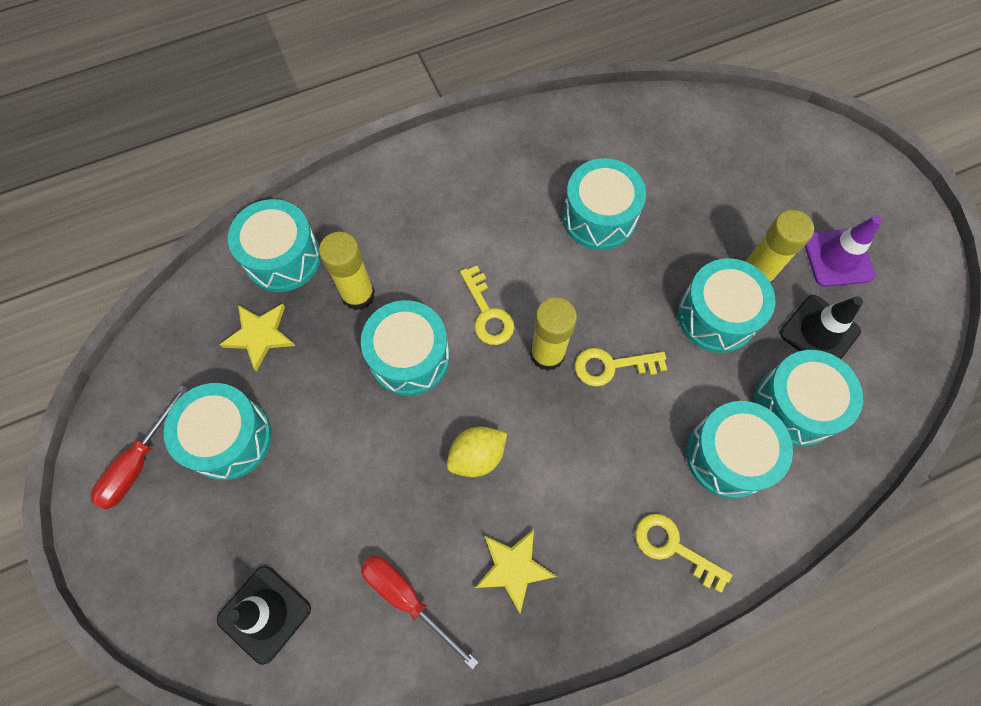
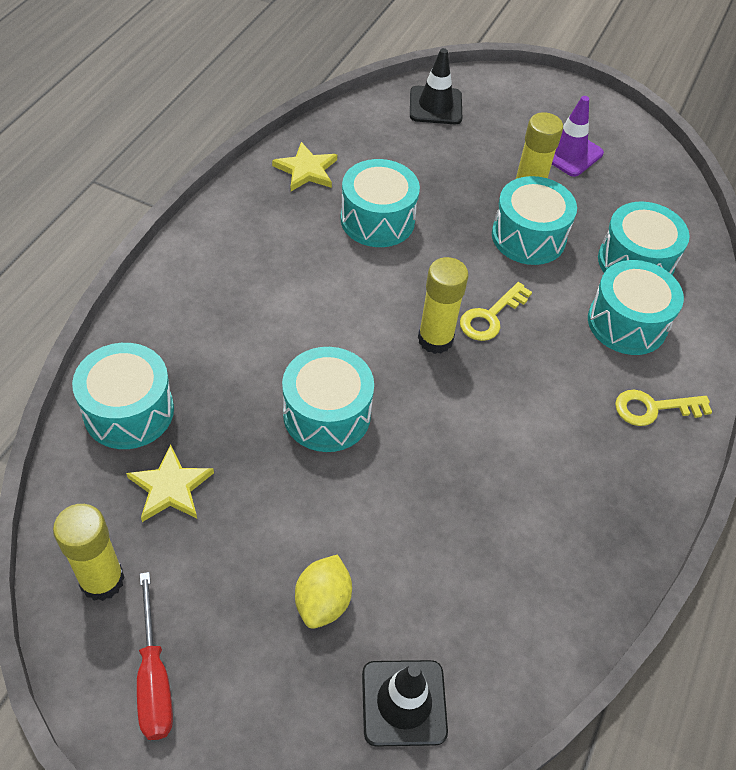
camera: 45 degrees left, 15 degrees down
(229, 438) = (226, 590): turquoise drum -> none
(358, 295) = (232, 396): yellow glue stick -> yellow glue stick (102, 580)
(407, 598) = (507, 593): red screwdriver -> none
(477, 456) = (455, 448): yellow lemon -> yellow lemon (323, 602)
(487, 313) = (359, 340): yellow key -> none
(513, 568) = (563, 507): yellow star -> yellow star (306, 170)
(819, 332) = (603, 206): black traffic cone -> black traffic cone (435, 106)

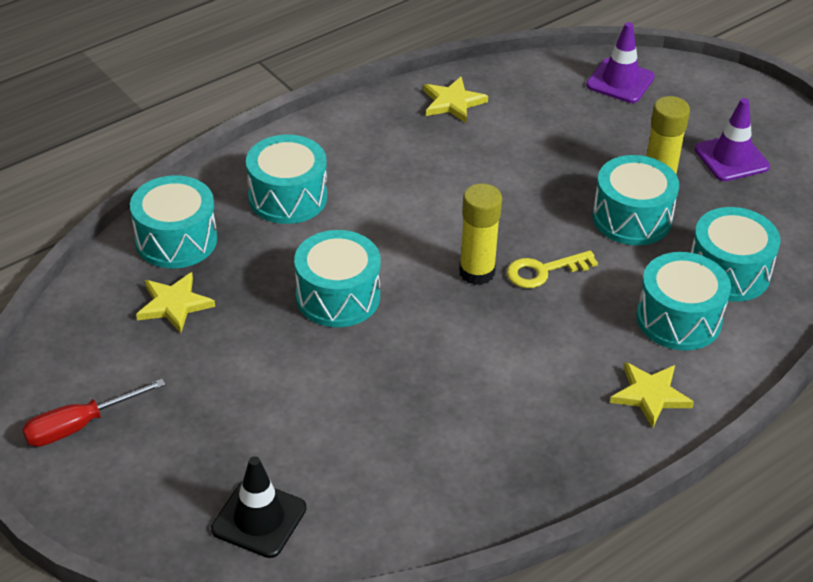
camera: 30 degrees right, 10 degrees down
(102, 580) = (82, 348): yellow glue stick -> none
(154, 678) = (79, 426): red screwdriver -> red screwdriver turned 45 degrees clockwise
(323, 602) = (241, 427): yellow lemon -> none
(377, 220) = (491, 161): turquoise drum -> turquoise drum (287, 197)
(435, 106) = (620, 81): black traffic cone -> purple traffic cone
(653, 408) = (650, 395): yellow key -> yellow star

